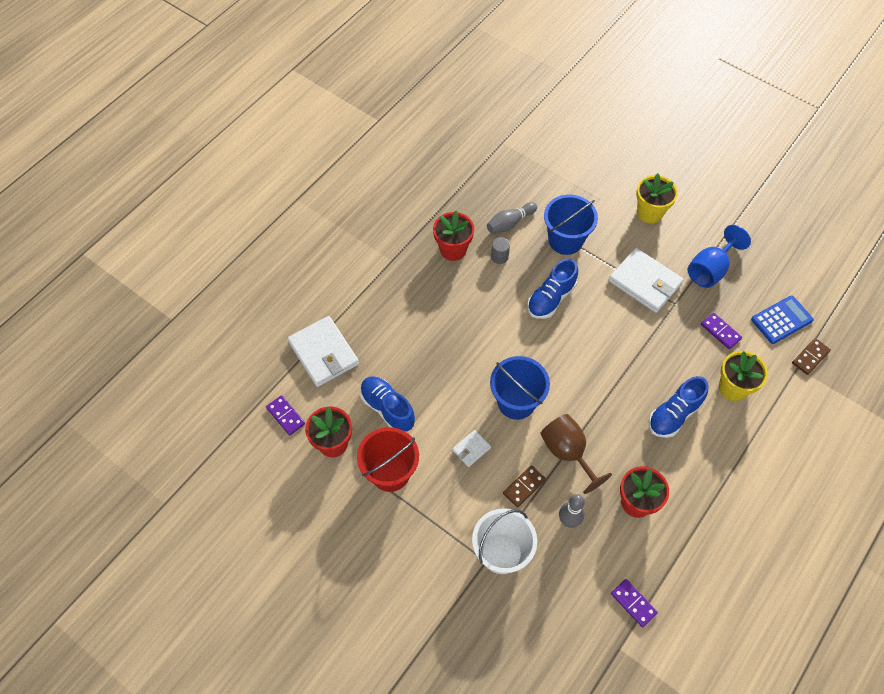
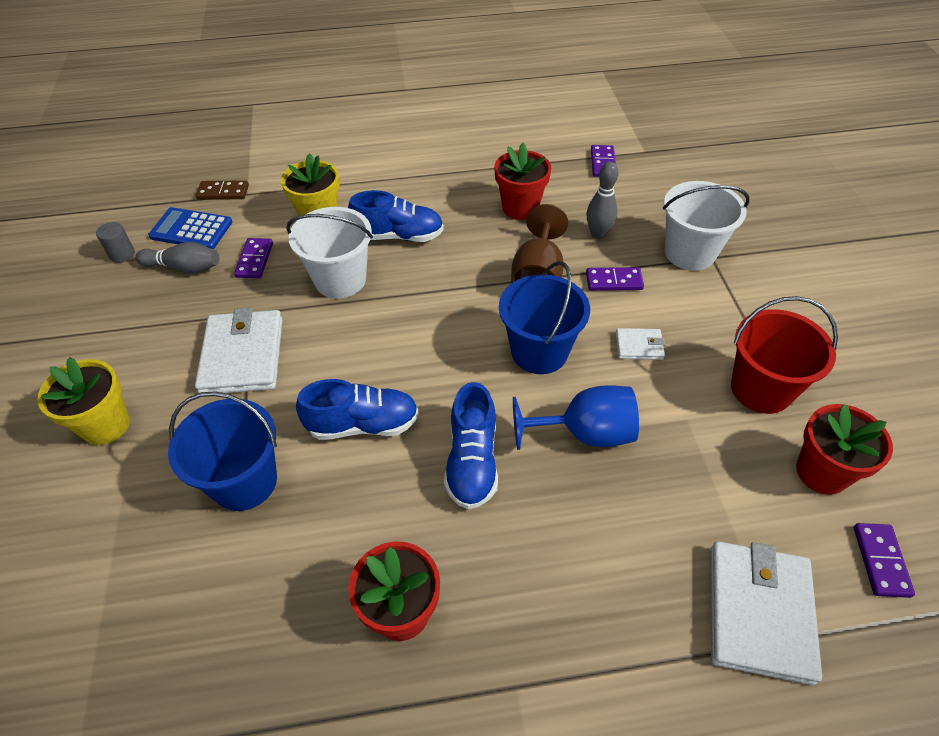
camera: 135 degrees left, 10 degrees down
(387, 408) = (710, 459): blue shoe -> blue shoe (472, 462)
(499, 257) = (353, 537): grey cylinder -> grey cylinder (122, 254)
(510, 223) = (273, 577): grey bowling pin -> grey bowling pin (184, 267)
(524, 487) = (614, 281): brown domino -> purple domino
(662, 358) = (340, 279): none -> white bucket
(710, 270) = (165, 314): blue goblet -> blue goblet (585, 433)

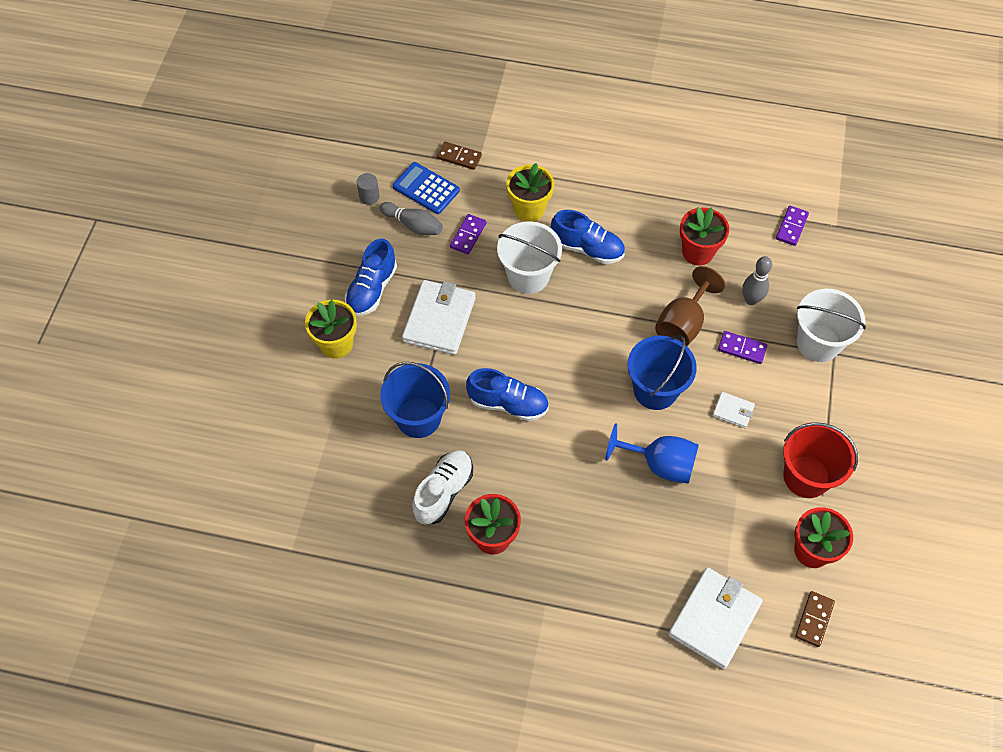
camera: 20 degrees right, 10 degrees up
(308, 571) = (443, 492): none -> white shoe
(472, 462) = (573, 457): blue shoe -> blue shoe (372, 289)
(880, 561) = (814, 619): purple domino -> brown domino

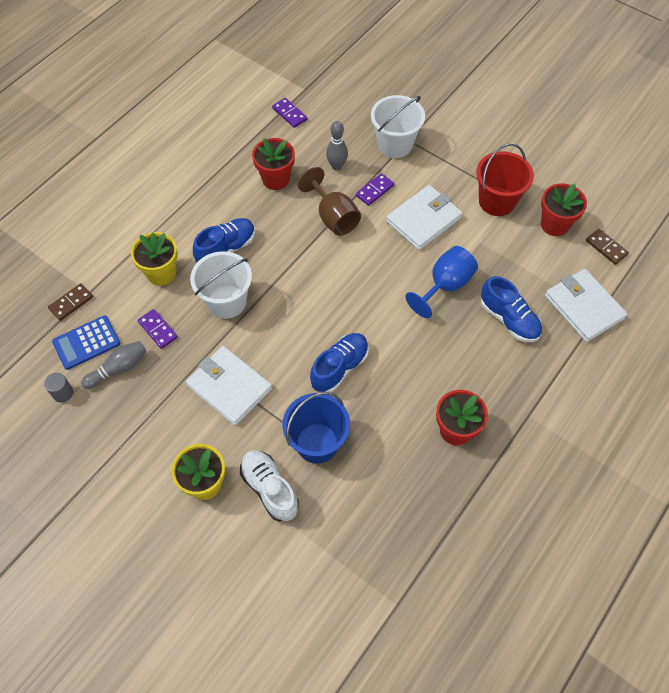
camera: 65 degrees left, 0 degrees up
(372, 289) = (165, 430): blue shoe -> blue shoe (509, 319)
(443, 492) = (397, 451): white shoe -> white shoe (269, 489)
(655, 390) = (381, 260): blue bucket -> none
(733, 411) = (423, 220): white wallet -> white wallet, size x2.08

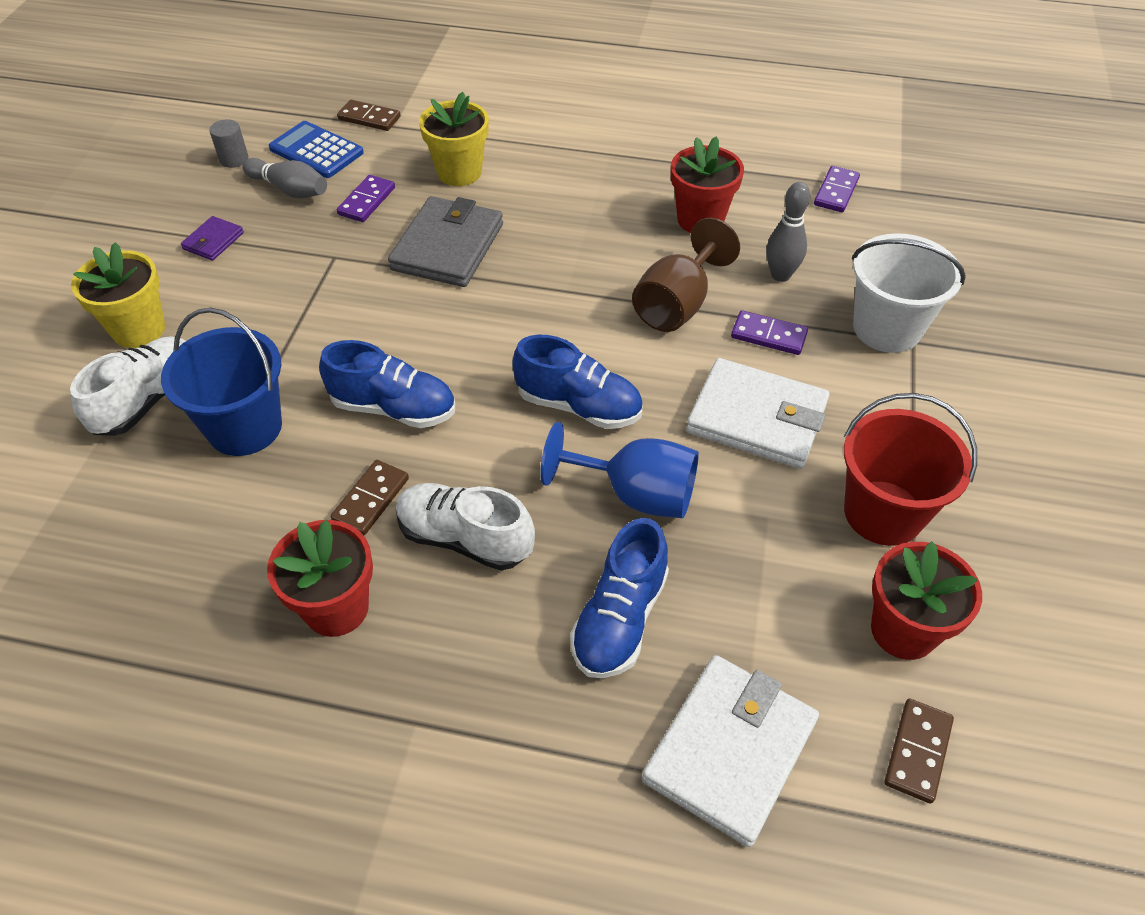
camera: 65 degrees right, 10 degrees down
(144, 424) = (213, 241): none -> purple wallet
(226, 249) = (539, 215): blue shoe -> blue shoe (579, 406)
(226, 301) = (448, 247): white bucket -> grey wallet
(229, 387) = (305, 299): white wallet -> none
(396, 396) = (371, 499): none -> brown domino
(439, 364) = (464, 538): none -> white shoe

